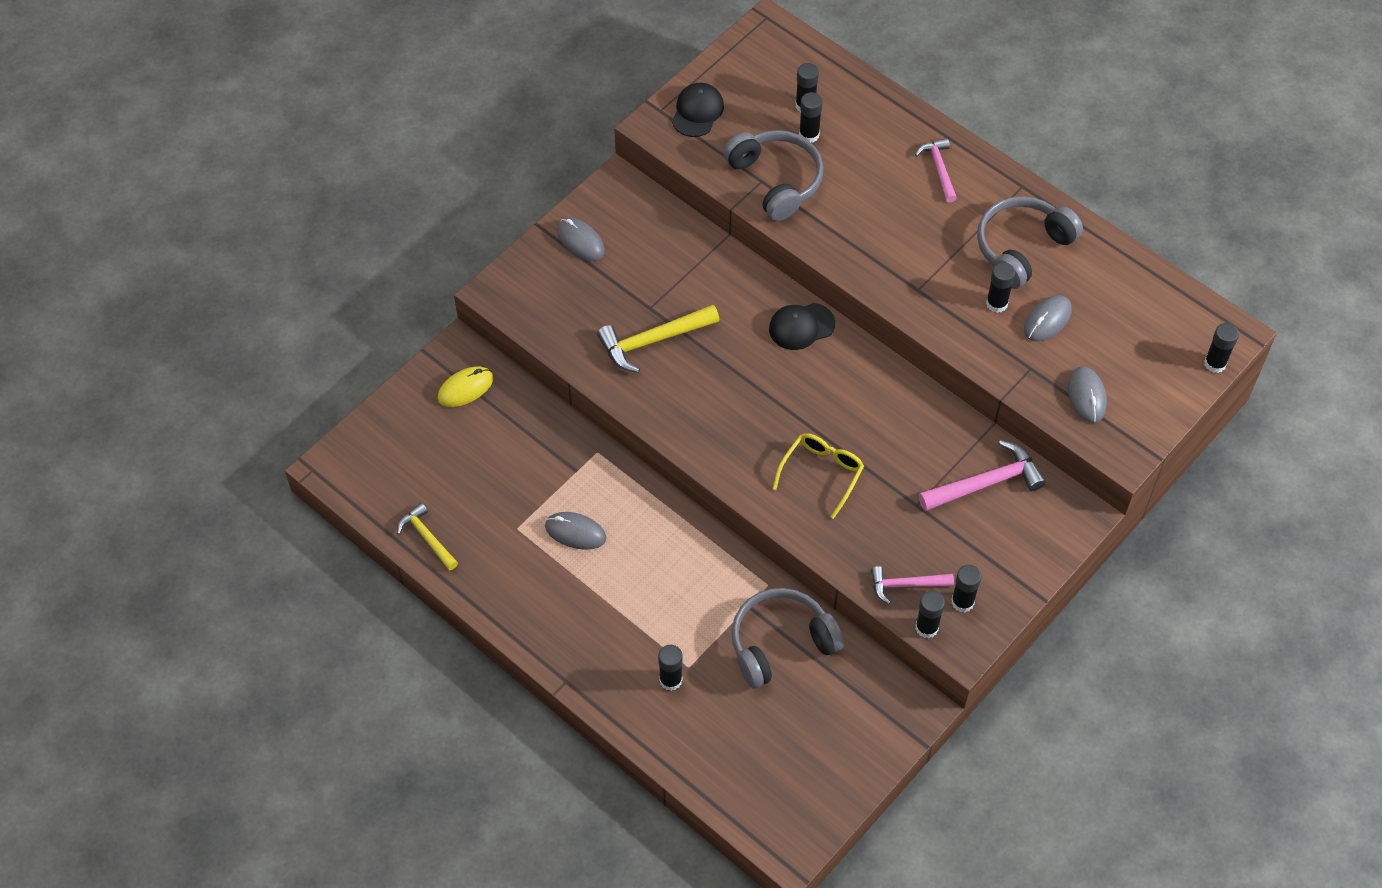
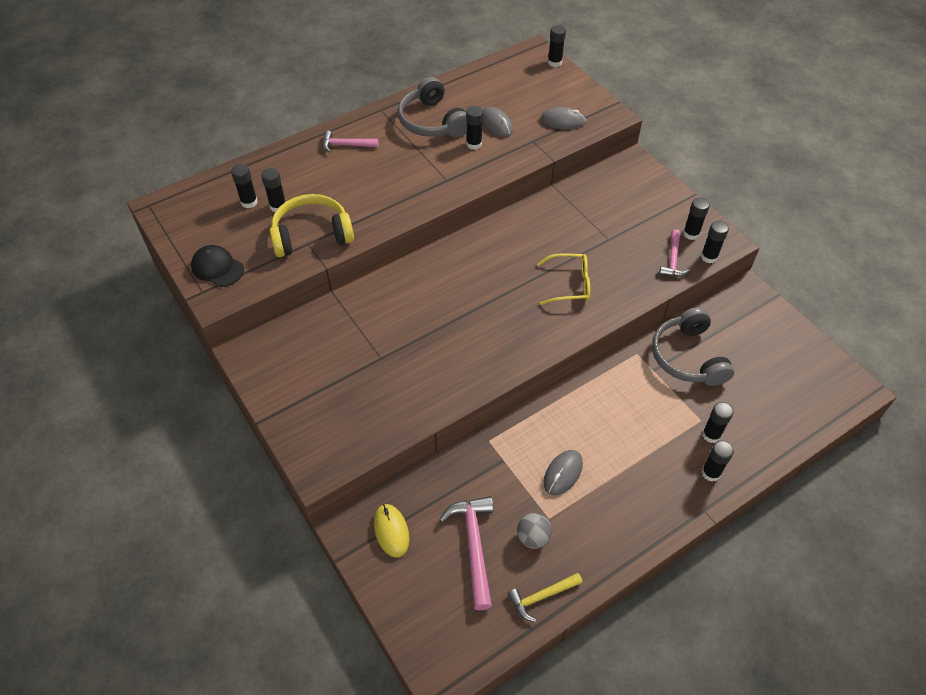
camera: 75 degrees left, 5 degrees down
(490, 517) = (533, 537): none -> grey ball
(580, 241) = (292, 392): grey mouse -> none
(617, 684) = (711, 473): none -> black glue stick
(653, 340) = (414, 363): yellow hammer -> none
(776, 180) = (311, 234): grey headphones -> yellow headphones
(801, 326) = (435, 267): black cap -> none
(822, 473) = (569, 284): yellow glasses -> yellow glasses turned 135 degrees clockwise
(986, 483) = (599, 200): pink hammer -> pink hammer (474, 546)

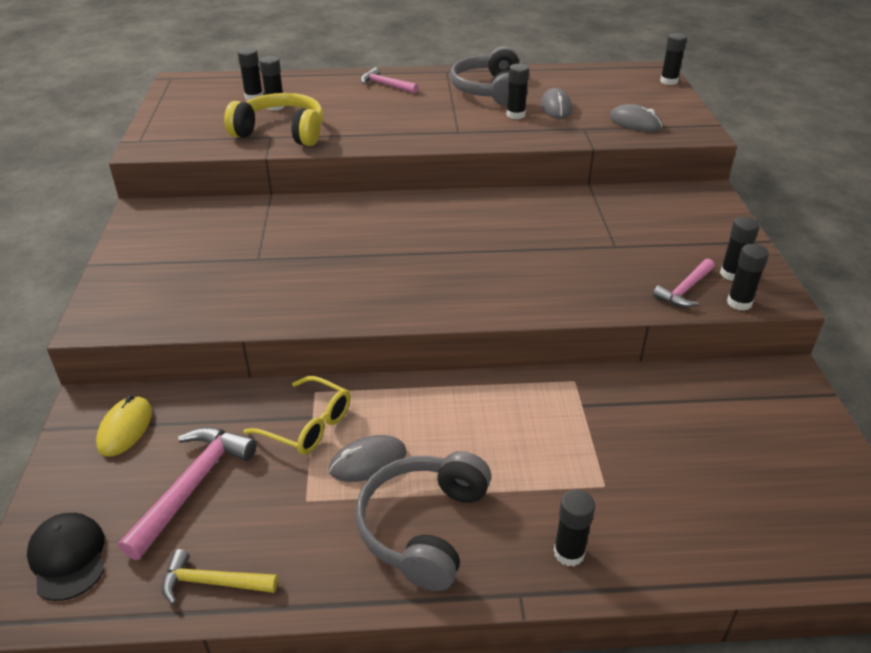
camera: 30 degrees right, 15 degrees down
(217, 268) = (172, 129): black cap -> black cap (68, 557)
(533, 537) = (267, 511): grey ball -> none
(569, 284) = (528, 269): yellow glasses -> yellow glasses (308, 425)
(687, 357) = (642, 410): grey headphones -> grey headphones (423, 527)
(711, 435) = (606, 508): black glue stick -> none

